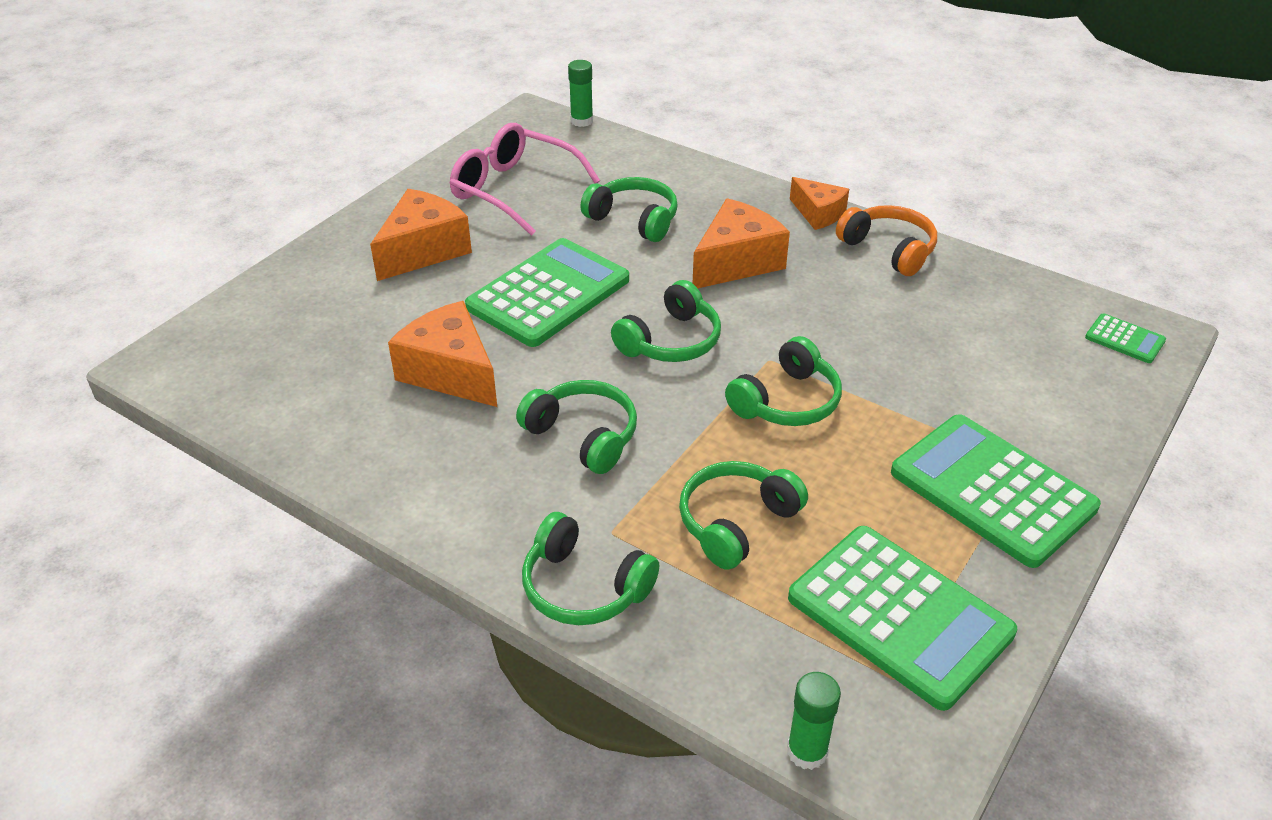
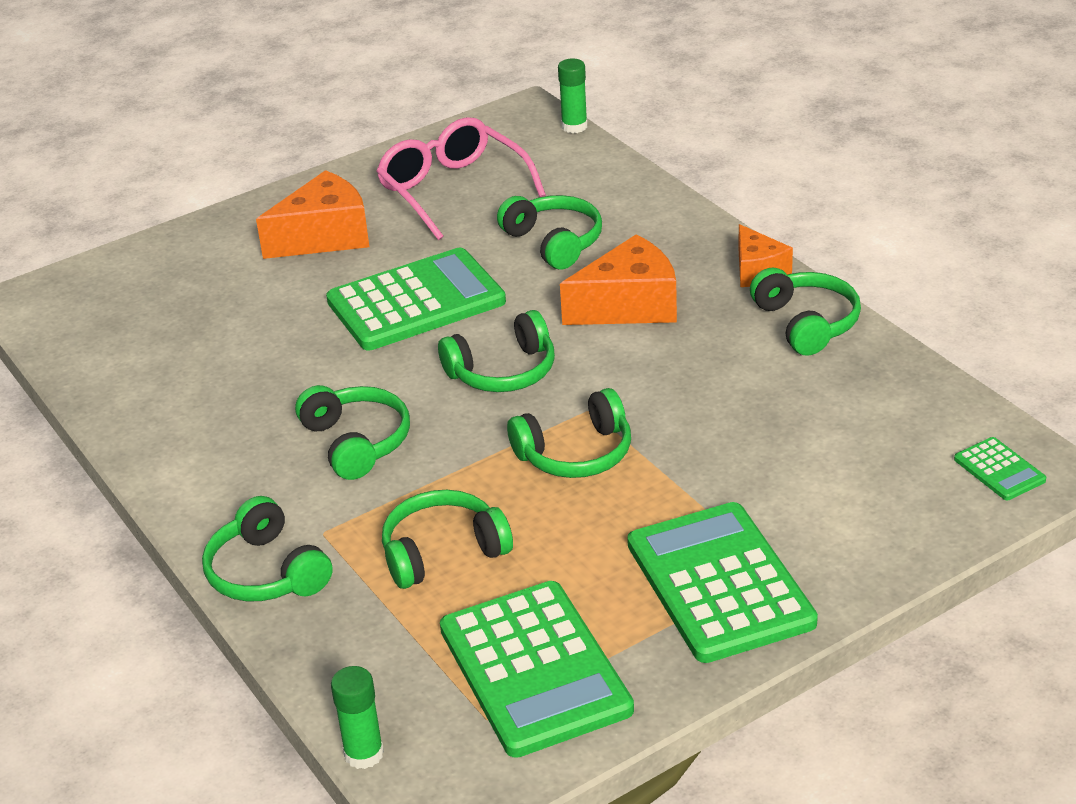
camera: 25 degrees right, 5 degrees down
(450, 372) = (275, 358): orange cheese -> none
(889, 249) = (806, 323): orange headphones -> green headphones

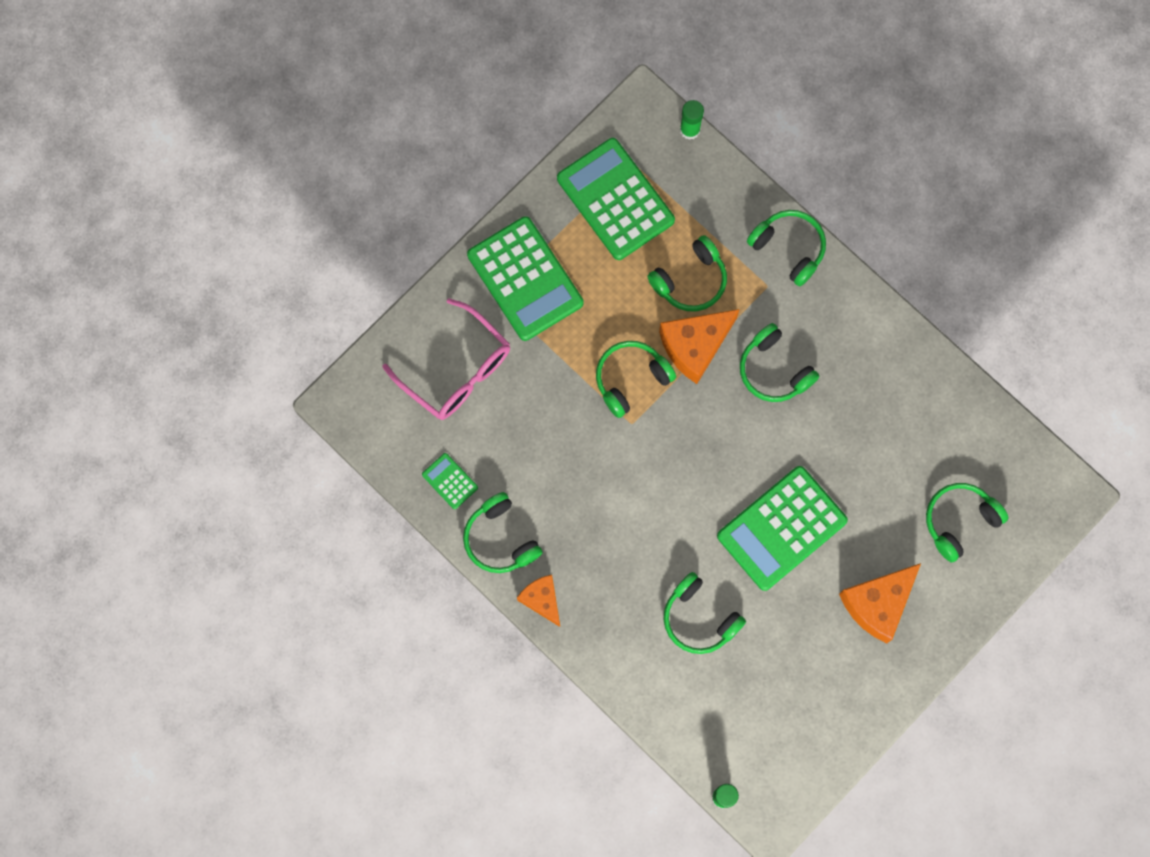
camera: 165 degrees right, 40 degrees up
(453, 190) = (797, 683): pink glasses -> pink glasses (457, 370)
(503, 371) = (698, 456): green headphones -> green headphones (959, 521)
(629, 306) = (627, 543): orange cheese -> orange cheese (695, 346)
(999, 470) = (368, 401): green calculator -> green calculator (450, 481)

